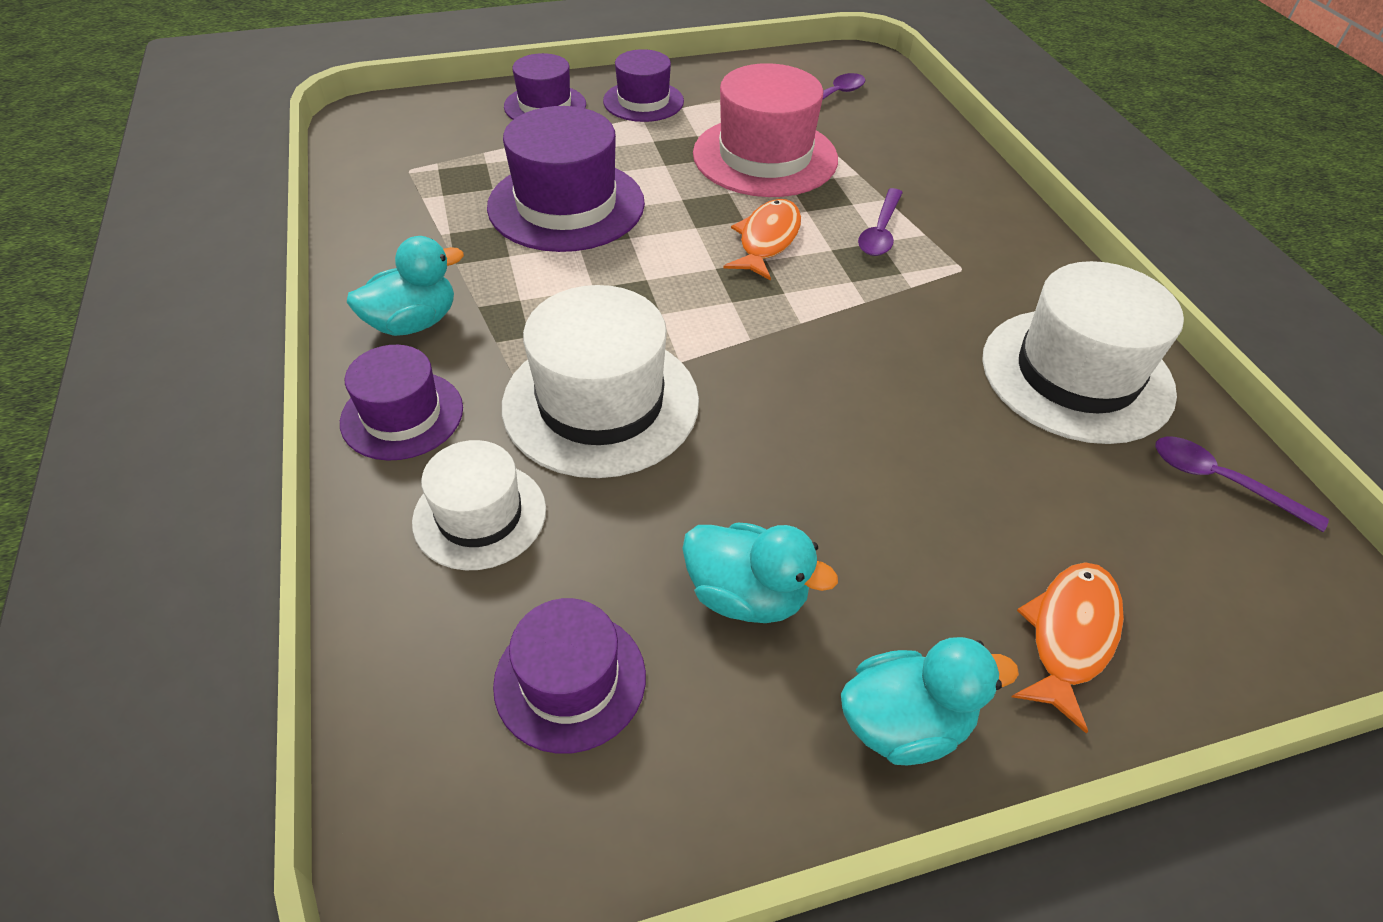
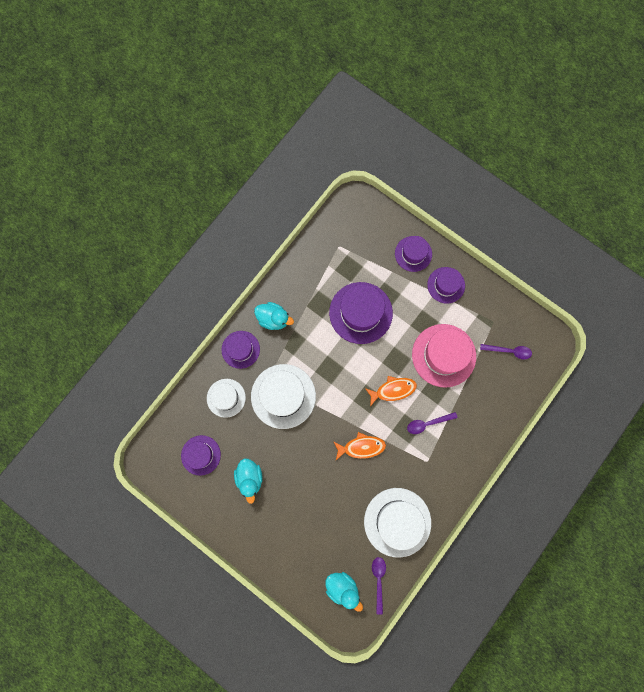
camera: 55 degrees right, 30 degrees up
(904, 723) = (241, 534): turquoise duck -> turquoise duck (342, 587)
(1069, 636) = (292, 560): orange fish -> orange fish (361, 447)

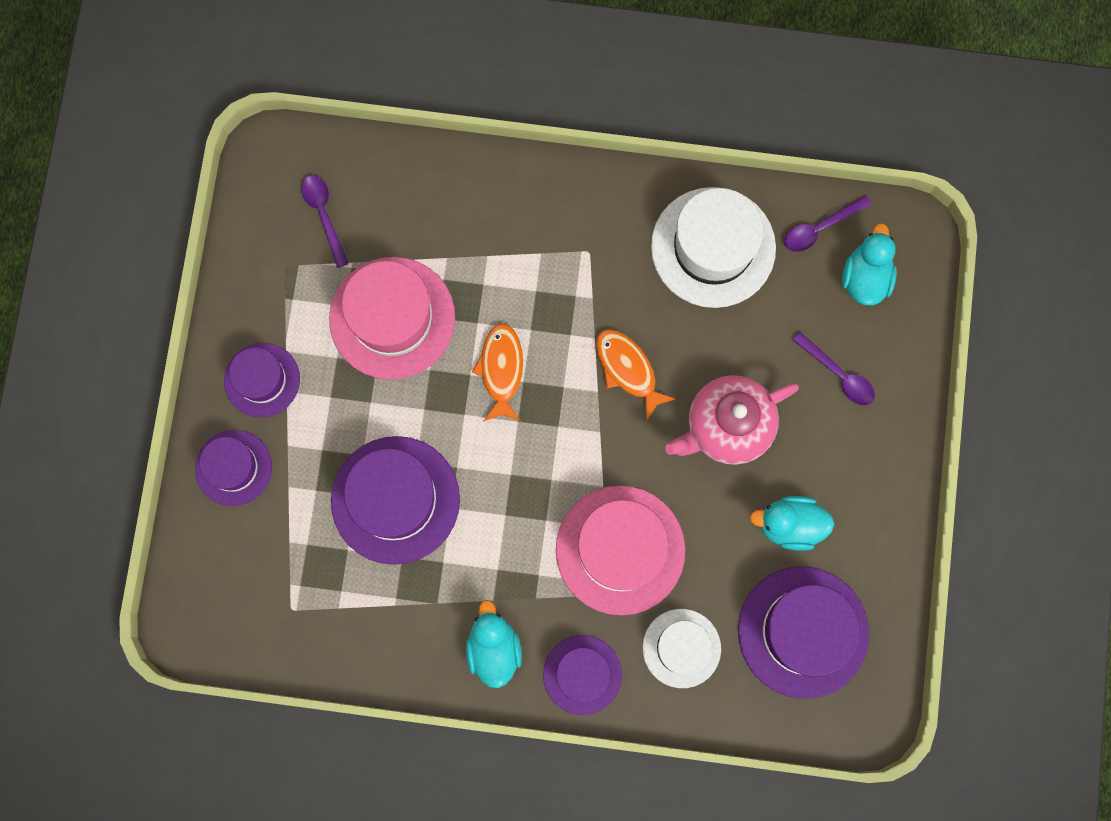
camera: 120 degrees left, 0 degrees up
(201, 455) = (803, 632): purple hat -> purple hat, size x1.67
(250, 478) = (789, 525): turquoise duck -> turquoise duck turned 135 degrees counterclockwise
(283, 396) = (620, 550): white hat -> pink hat
(310, 477) = (727, 426): none -> pink teapot
(393, 390) = (501, 370): orange fish -> orange fish turned 45 degrees clockwise
(428, 423) = (524, 283): purple spoon -> purple spoon (838, 374)

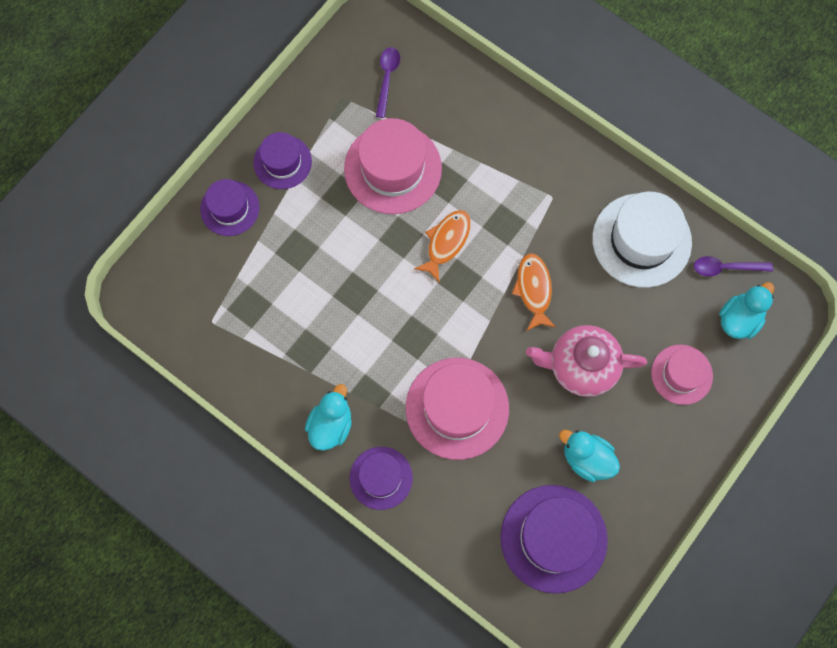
camera: 30 degrees right, 5 degrees down
(395, 500) = (323, 288): purple hat -> none
(681, 648) = (460, 500): white hat -> none
(838, 374) = (681, 374): purple spoon -> pink hat

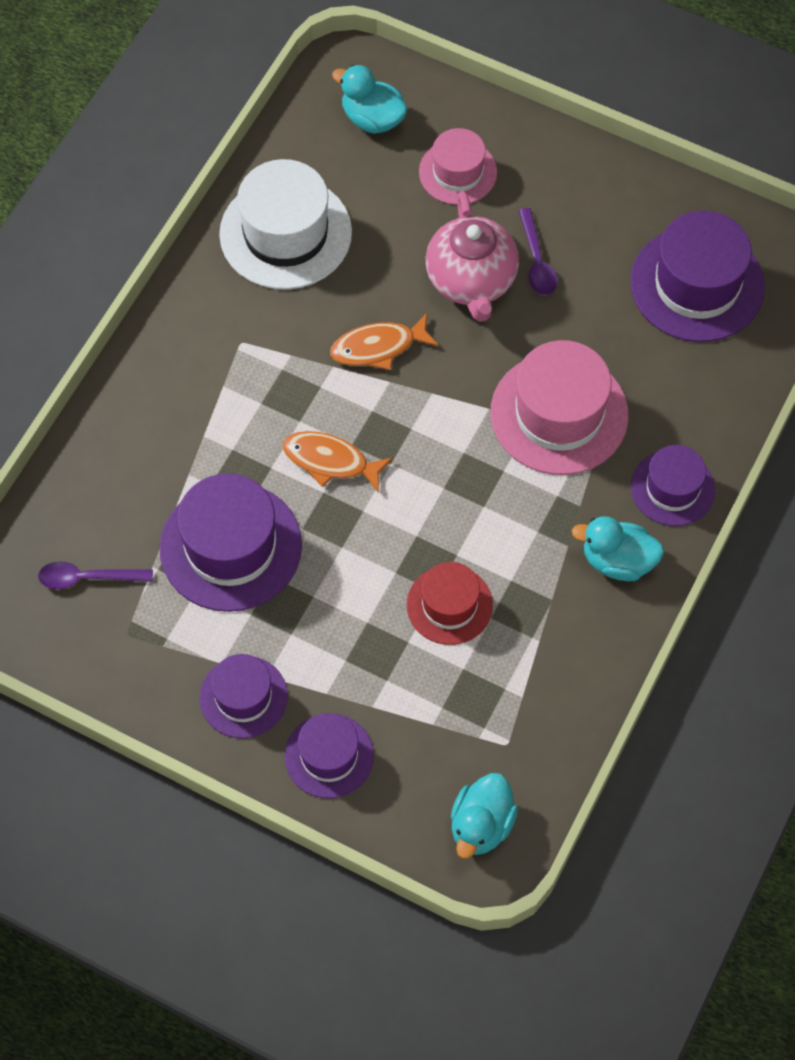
camera: 100 degrees left, 10 degrees down
(320, 303) = (449, 605): none -> red hat
(393, 168) = (230, 546): pink hat -> purple hat
(586, 459) = (589, 261): turquoise duck -> turquoise duck (481, 825)
(726, 268) = (306, 138): purple spoon -> purple spoon (537, 261)

